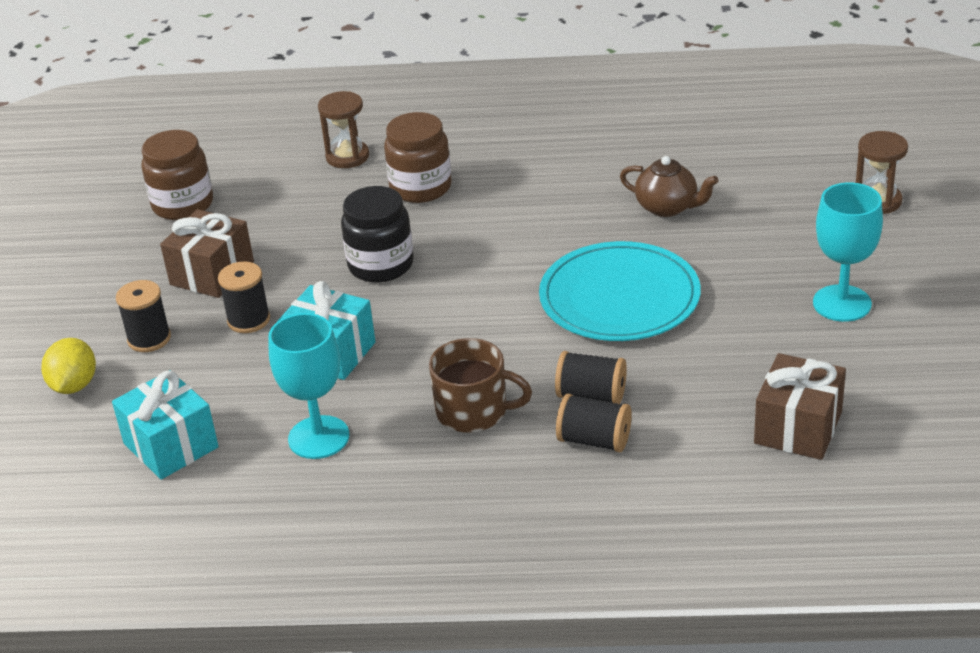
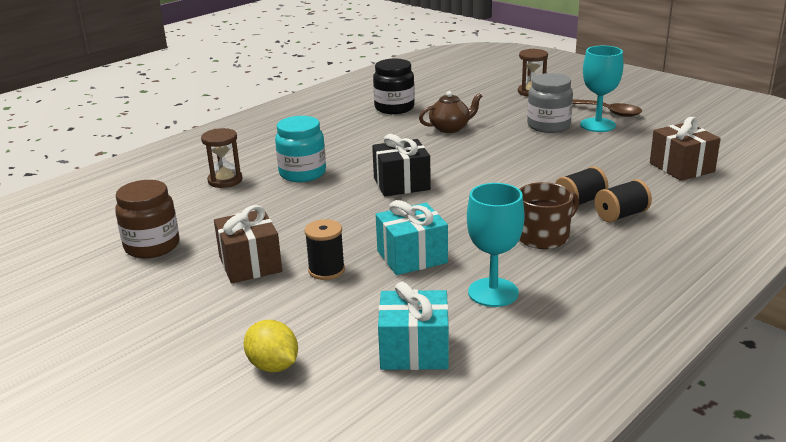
camera: 50 degrees left, 10 degrees down
(149, 339) = (276, 314): black spool -> none
(381, 265) = (353, 210): black jar -> black jar (394, 108)
(420, 187) = (302, 173): brown jar -> turquoise jar
(477, 258) = (401, 184): none -> black gift
(619, 297) = (505, 165): turquoise plate -> none
(781, 269) = (548, 126): none -> grey jar
(900, 290) = (607, 112): none -> brown spoon

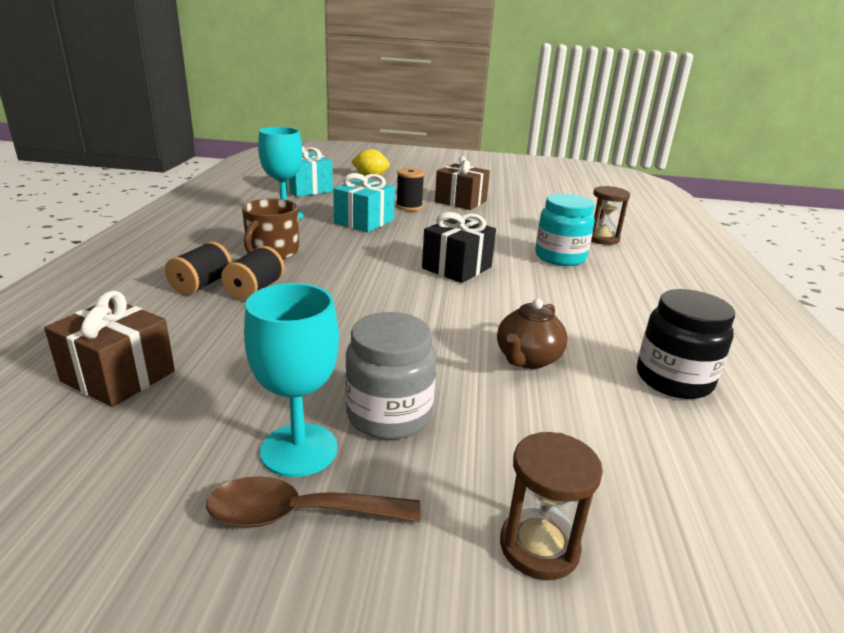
camera: 140 degrees right, 0 degrees up
(152, 246) = (536, 198): brown jar -> none

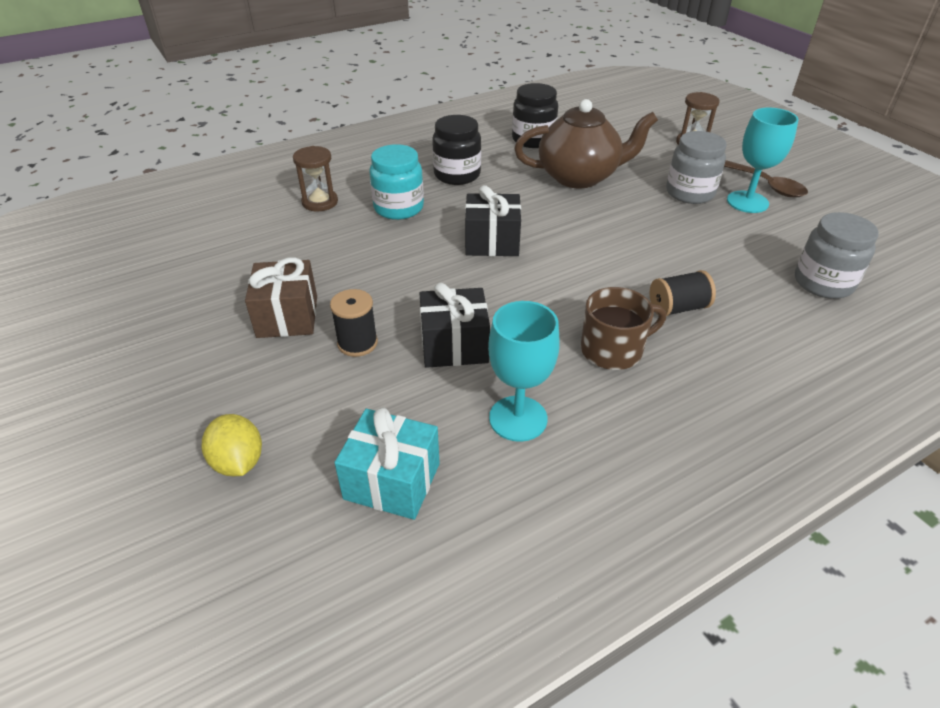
camera: 125 degrees left, 15 degrees up
(118, 376) = (823, 283): brown gift -> grey jar
(202, 285) = (718, 339): black spool -> none
(364, 221) = (454, 345): turquoise gift -> black gift
(527, 359) = (579, 177): brown teapot -> brown teapot, size x1.81
(604, 298) = (457, 175): none -> black jar

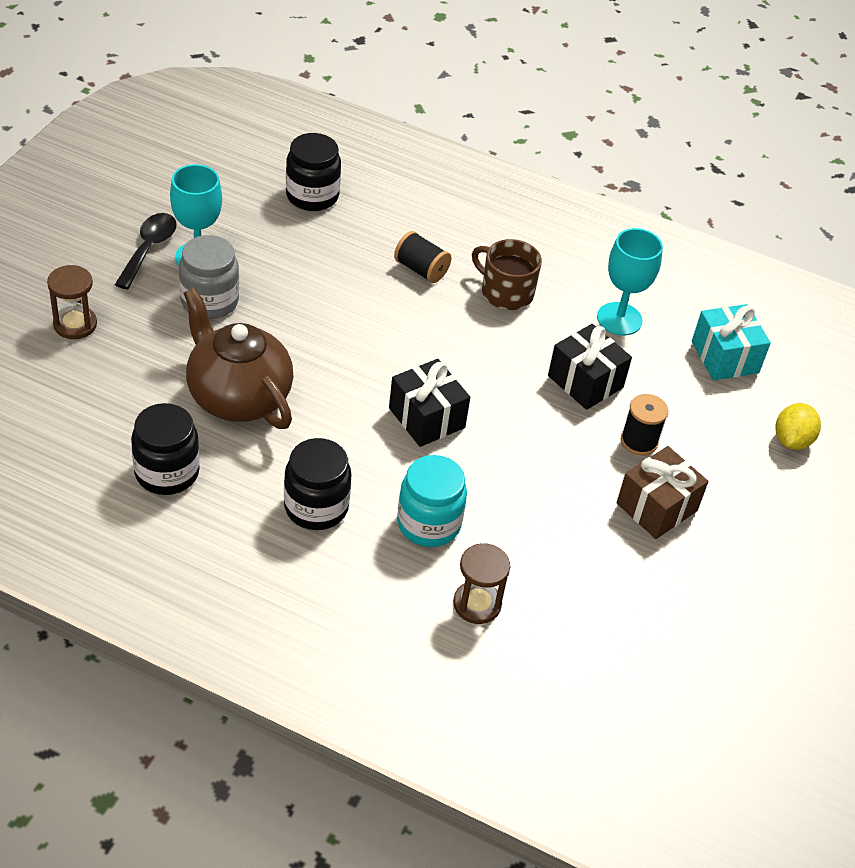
camera: 130 degrees left, 5 degrees up
(767, 185) = (149, 249): brown spoon -> black spoon
(823, 283) = (312, 196): grey jar -> black jar

